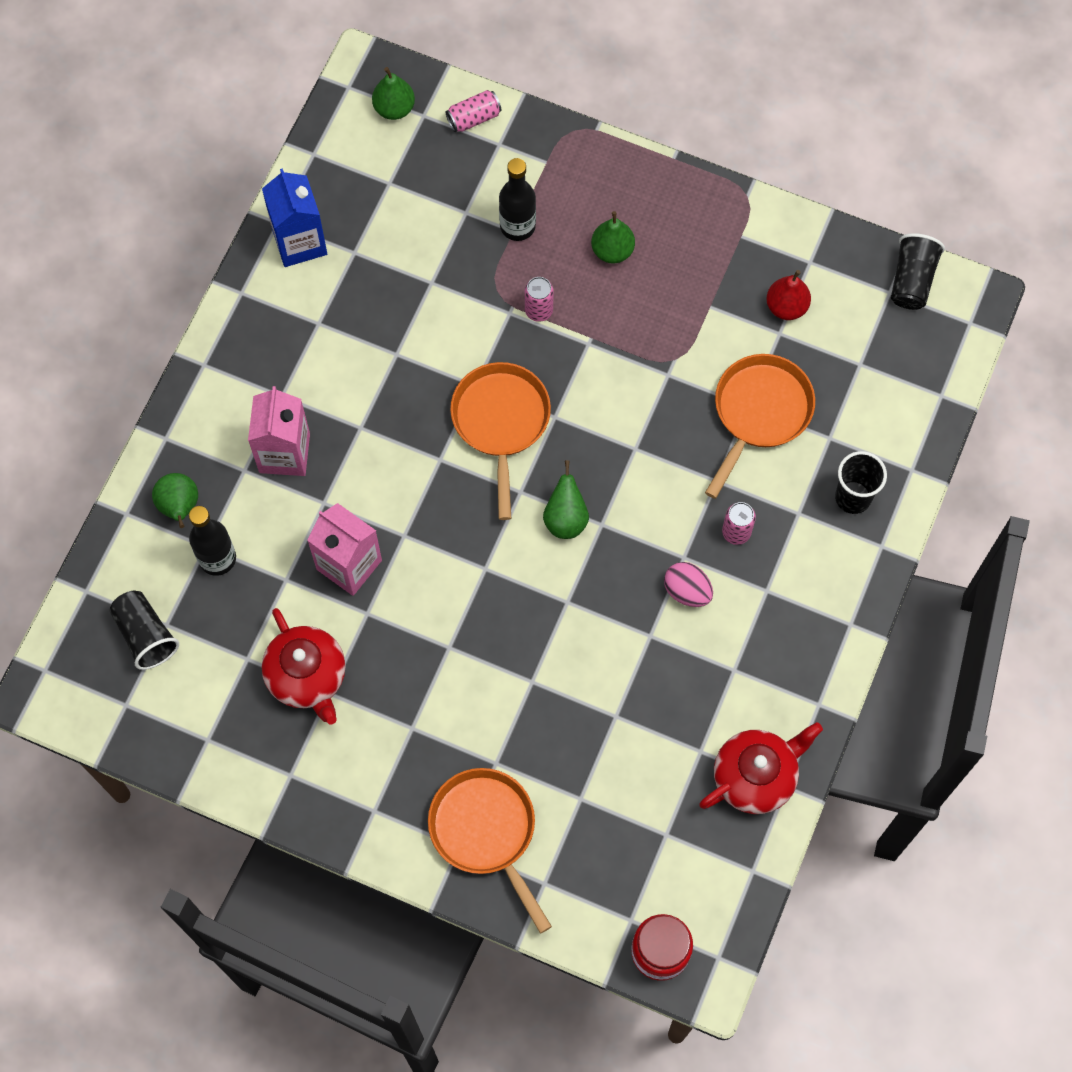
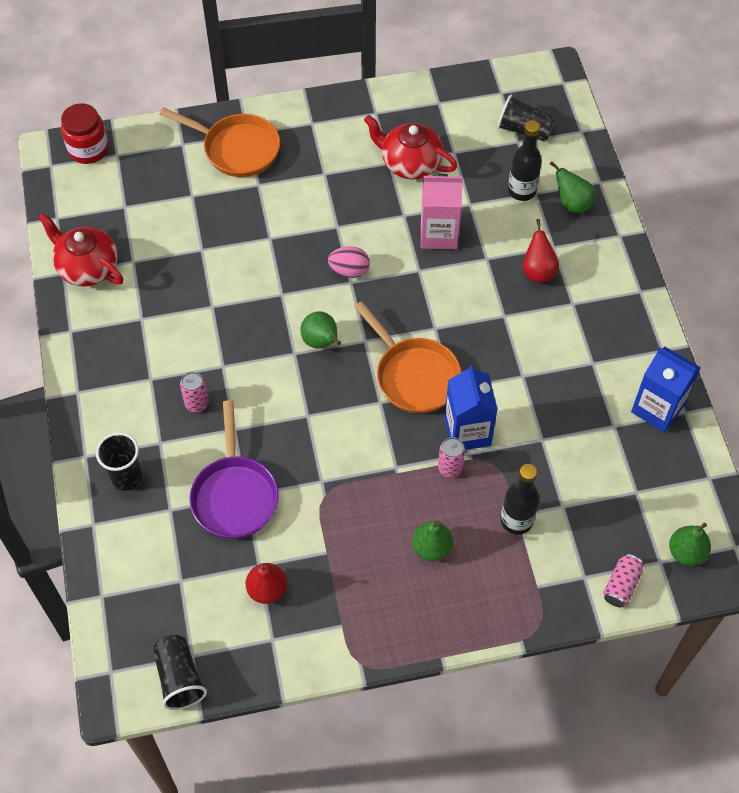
camera: 145 degrees right, 10 degrees down
(284, 453) = (538, 271): pink carton -> red pear
(494, 334) = (467, 431): none -> blue carton
(687, 591) = (206, 346): pink egg -> pink egg (349, 271)
(756, 776) = (87, 267): red teapot -> red teapot turned 105 degrees clockwise
(759, 413) = (234, 495): orange pan -> purple pan

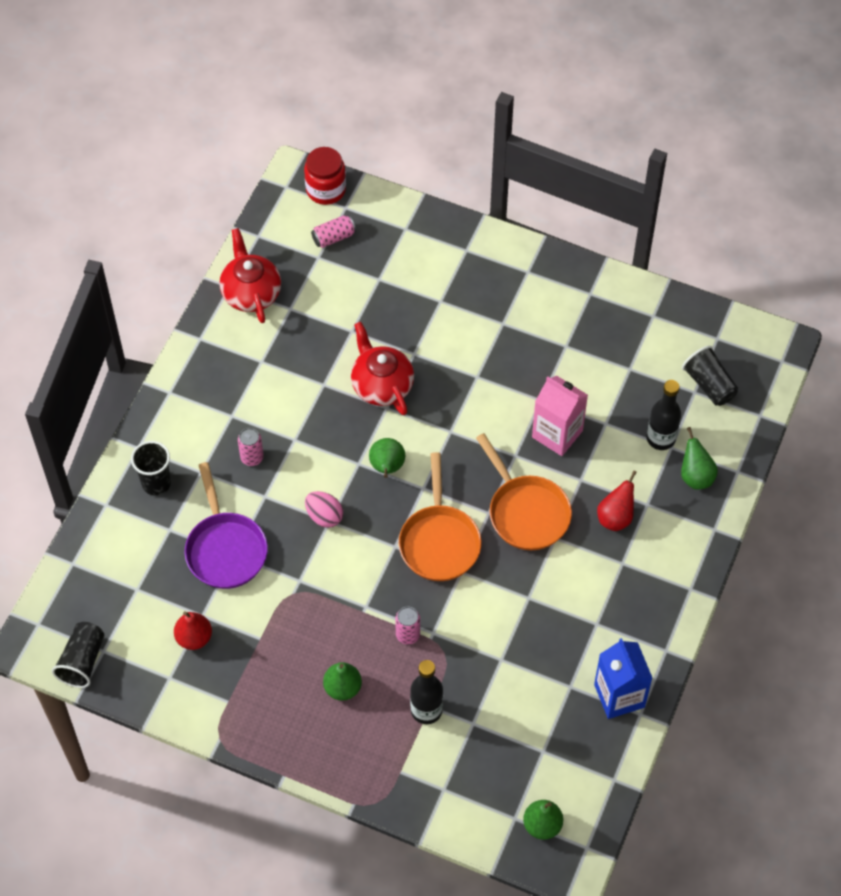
camera: 35 degrees right, 0 degrees up
(234, 495) = (225, 549): purple pan -> purple pan turned 45 degrees counterclockwise
(237, 149) = (447, 259): orange pan -> orange pan (526, 512)
(349, 271) = (457, 421): pink egg -> pink egg (324, 516)
(409, 163) = (583, 356): red teapot -> red teapot (381, 385)
(467, 431) = (445, 614): blue carton -> none
(621, 585) = (467, 815): pink can -> pink can (333, 237)

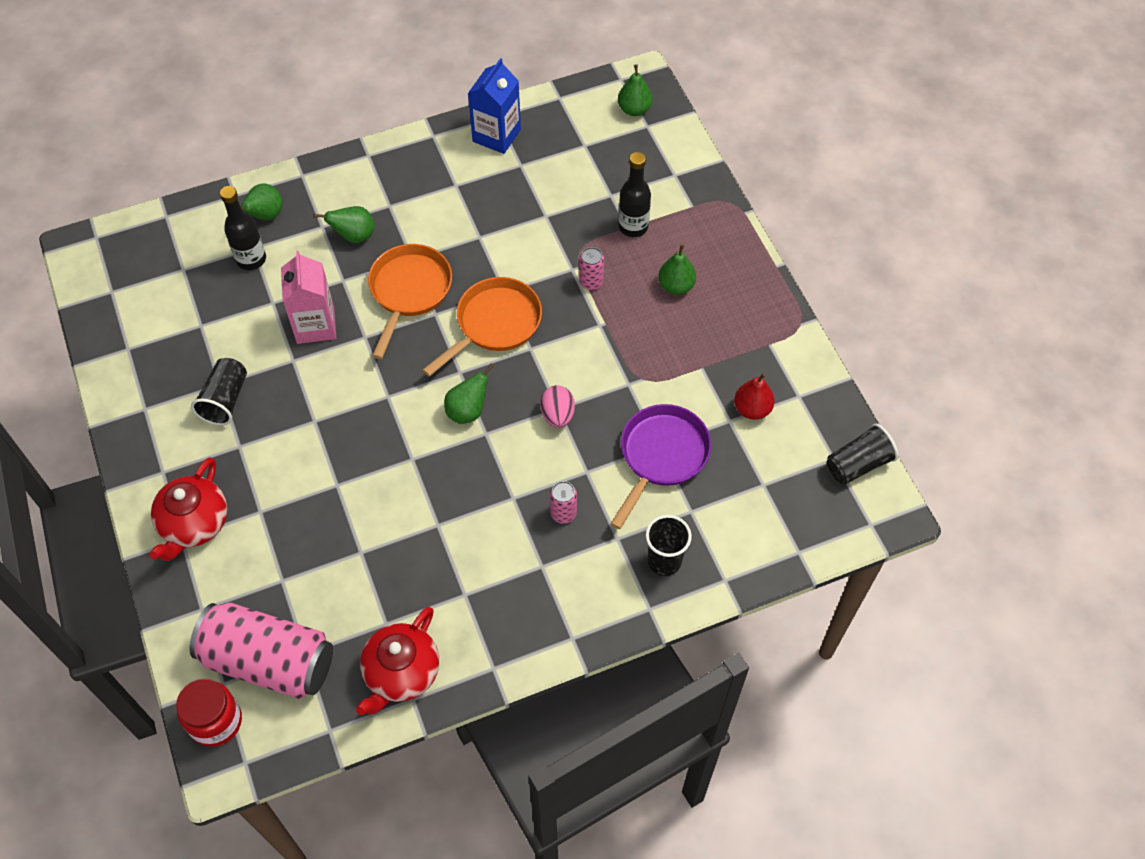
camera: 135 degrees left, 0 degrees up
(333, 237) = (269, 661): pink can -> pink can, size x2.40
(381, 385) = (393, 481): red teapot -> red teapot (194, 524)
(615, 517) = (354, 236): red pear -> green pear
(709, 384) = (166, 265): black cup -> black cup (225, 400)

